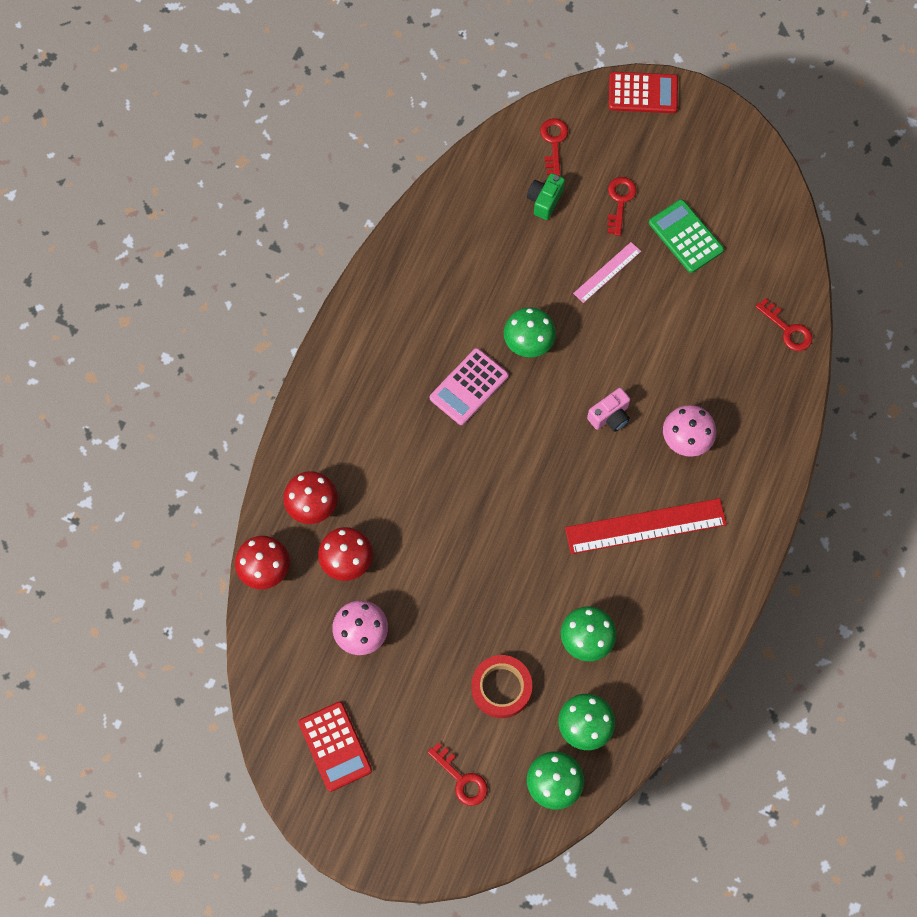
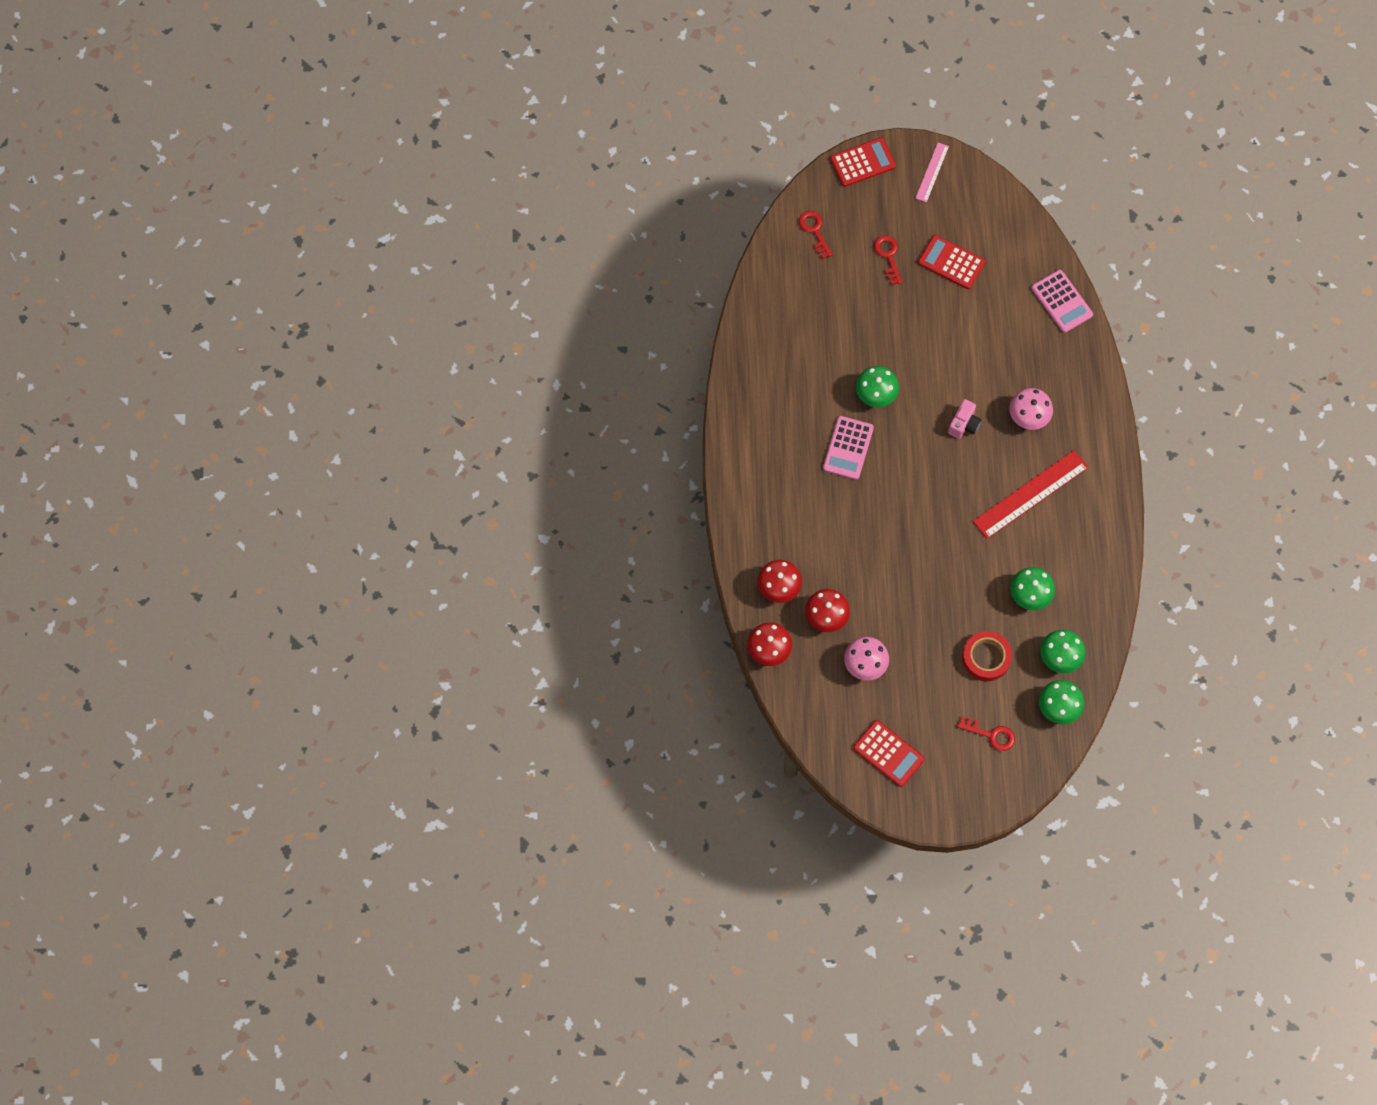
camera: 25 degrees left, 0 degrees up
(544, 201) = (831, 280): green camera -> none
(607, 272) = (906, 315): pink ruler -> pink ruler (932, 172)
(686, 236) = (951, 262): green calculator -> red calculator
(787, 329) = (1061, 301): red key -> pink calculator

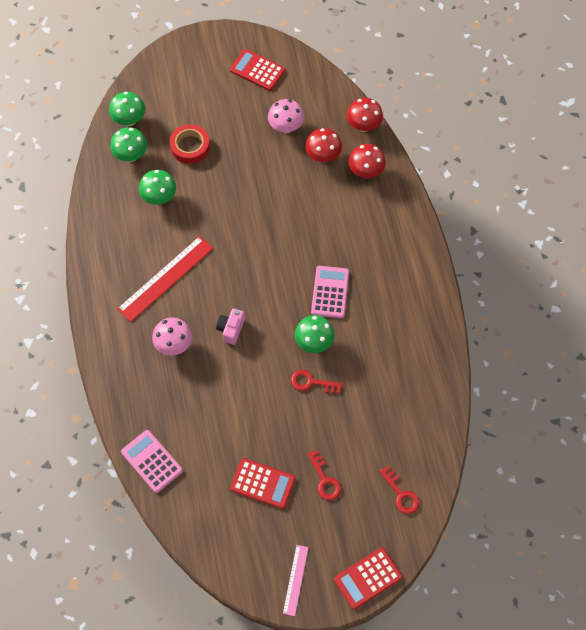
camera: 170 degrees right, 5 degrees down
(991, 735) = (180, 94): red key -> red key (311, 382)

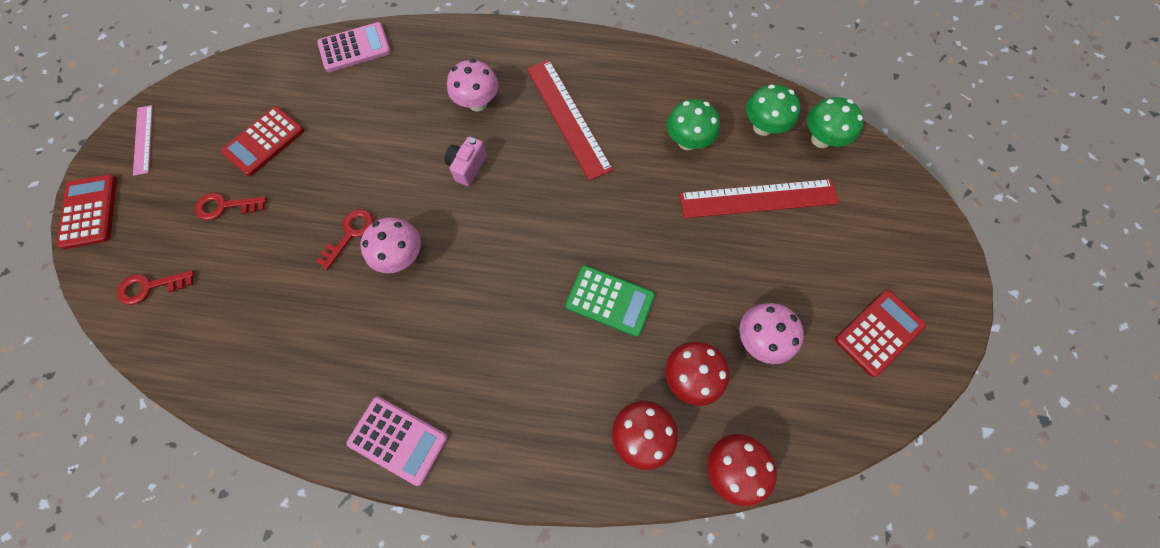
camera: 110 degrees right, 5 degrees up
(190, 146) = (758, 198): red tape -> red ruler
(231, 329) = (467, 167): pink camera -> pink camera turned 105 degrees counterclockwise
(294, 210) = (609, 301): none -> green calculator
(295, 580) = (143, 139): pink ruler -> pink ruler turned 45 degrees clockwise
(314, 342) = (401, 256): green mushroom -> pink mushroom
(330, 292) = (462, 303): pink calculator -> pink calculator (398, 440)

